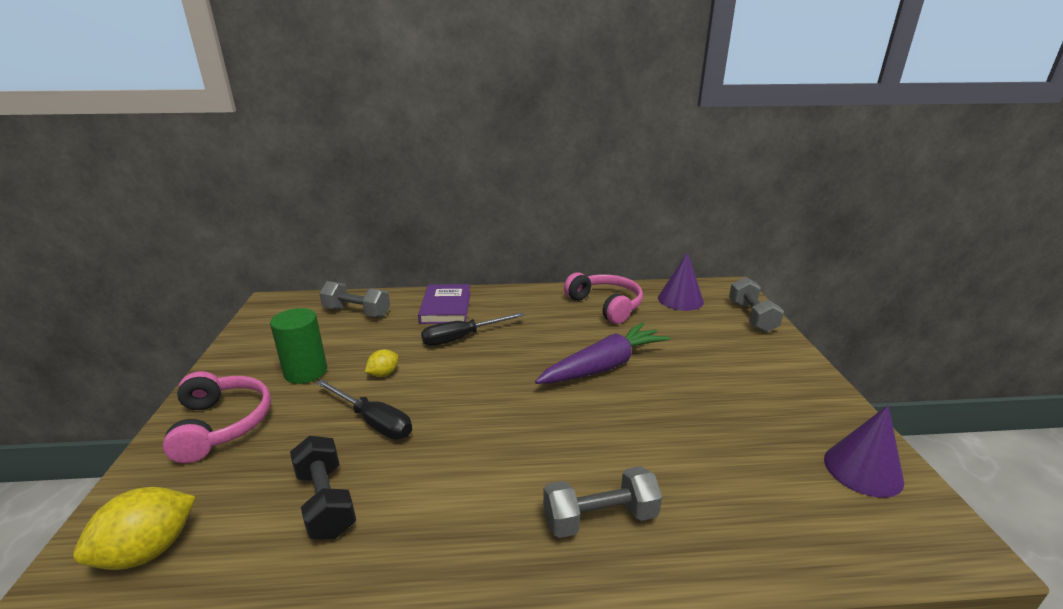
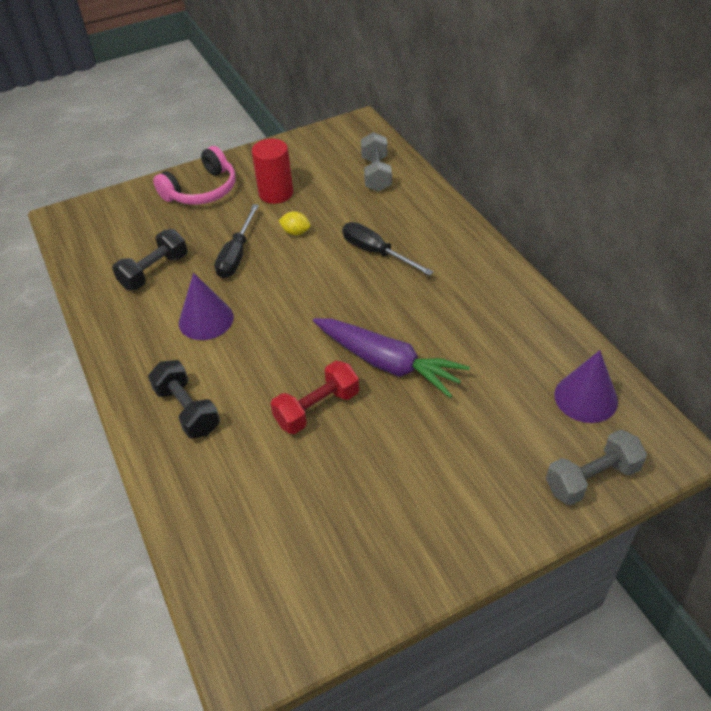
camera: 70 degrees right, 20 degrees up
(148, 551) = (99, 226): yellow lemon -> none
(306, 372) = (276, 193): green cylinder -> red cylinder
(446, 307) = (423, 220): purple book -> none
(600, 518) = (187, 410): grey dumbbell -> black dumbbell
(605, 305) = (516, 333): pink headphones -> none
(640, 418) = (317, 408): none -> red dumbbell
(863, 469) = (318, 593): purple cone -> purple cone (206, 319)

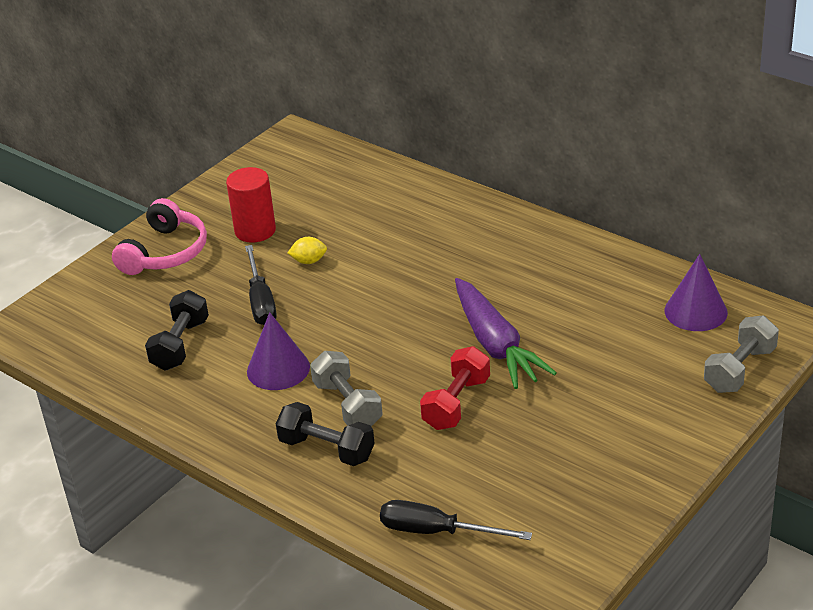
camera: 25 degrees left, 10 degrees down
(376, 174) = (353, 180): grey dumbbell -> grey dumbbell (347, 405)
(376, 252) = (411, 254): black screwdriver -> black screwdriver (437, 531)
(387, 363) = (495, 344): purple carrot -> purple carrot turned 60 degrees clockwise

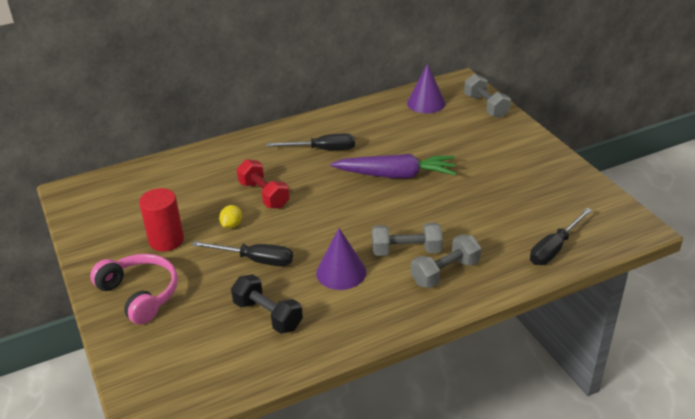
camera: 65 degrees left, 0 degrees up
(327, 449) = (445, 272): black dumbbell -> grey dumbbell
(456, 403) = (440, 206): red dumbbell -> red dumbbell (264, 195)
(504, 266) = (322, 150): none -> black screwdriver

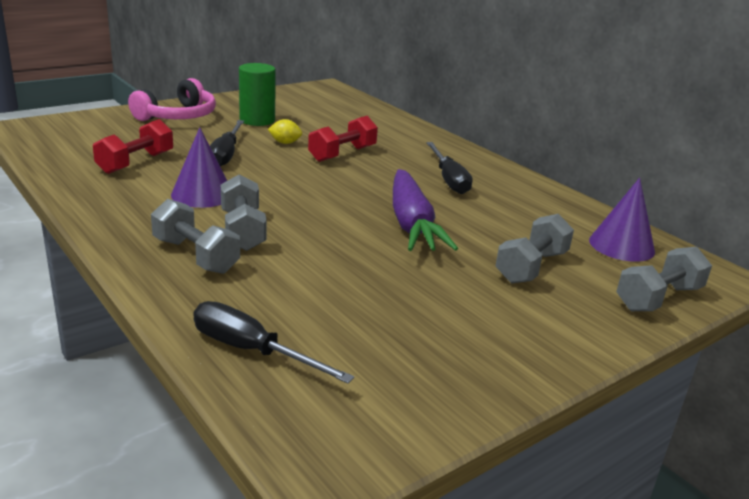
camera: 75 degrees right, 10 degrees down
(166, 240) = (257, 120): red cylinder -> green cylinder
(268, 315) = (136, 163): black dumbbell -> red dumbbell
(454, 139) = (531, 267): none -> grey dumbbell

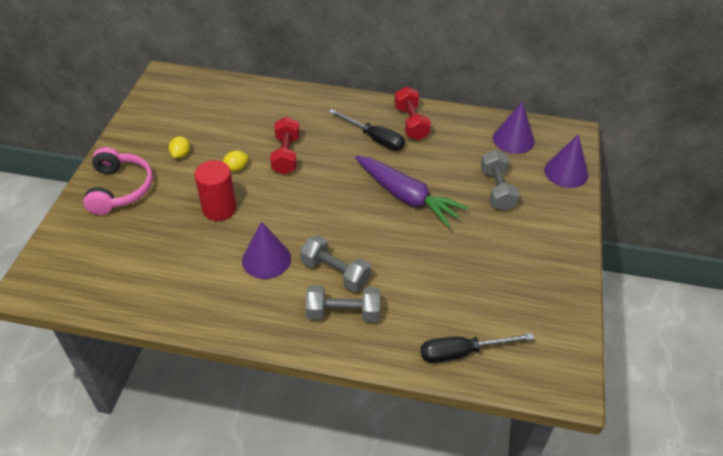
camera: 40 degrees left, 20 degrees up
(136, 163) = (178, 261): red dumbbell -> red dumbbell (411, 123)
(226, 154) = (219, 209): black screwdriver -> red cylinder
(257, 120) = (181, 155): green cylinder -> yellow lemon
(658, 298) = (566, 172): grey dumbbell -> purple cone

